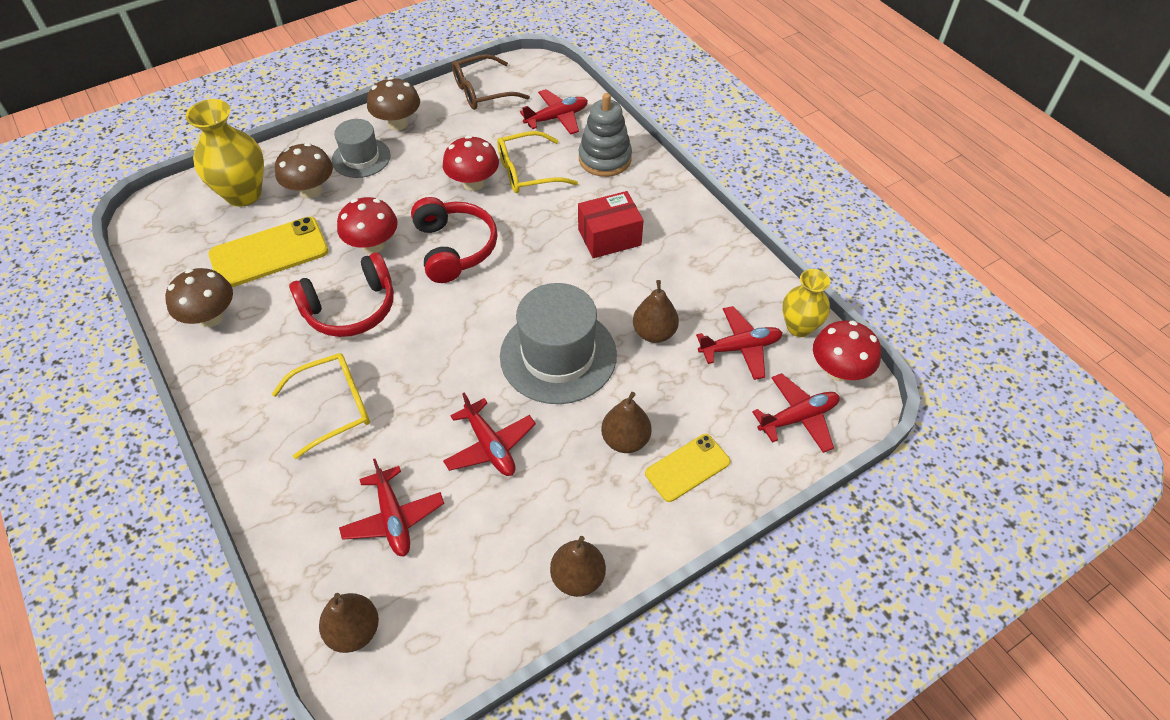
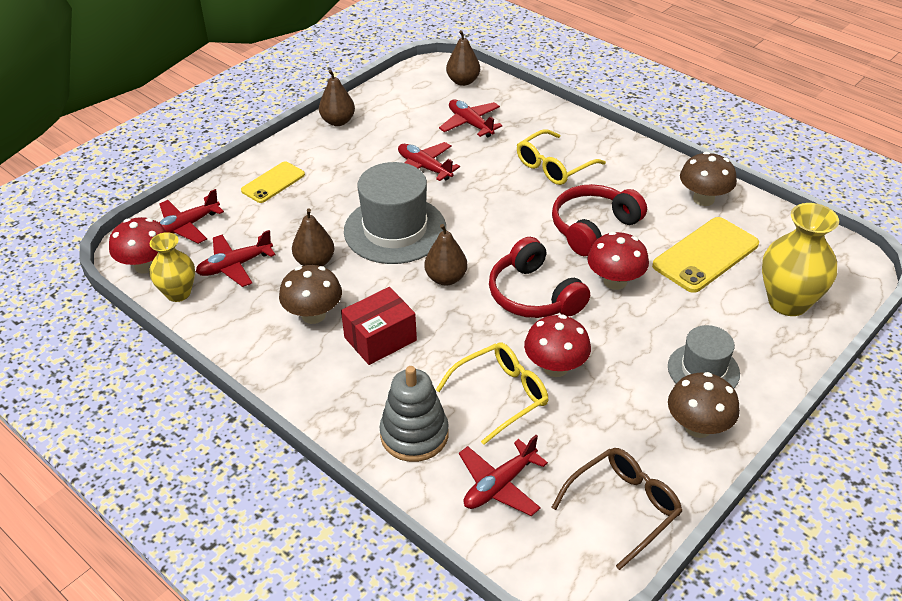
camera: 165 degrees right, 10 degrees down
(311, 190) = (723, 321): brown mushroom -> brown mushroom (313, 315)
(625, 440) = (323, 189): brown pear -> brown pear (446, 278)

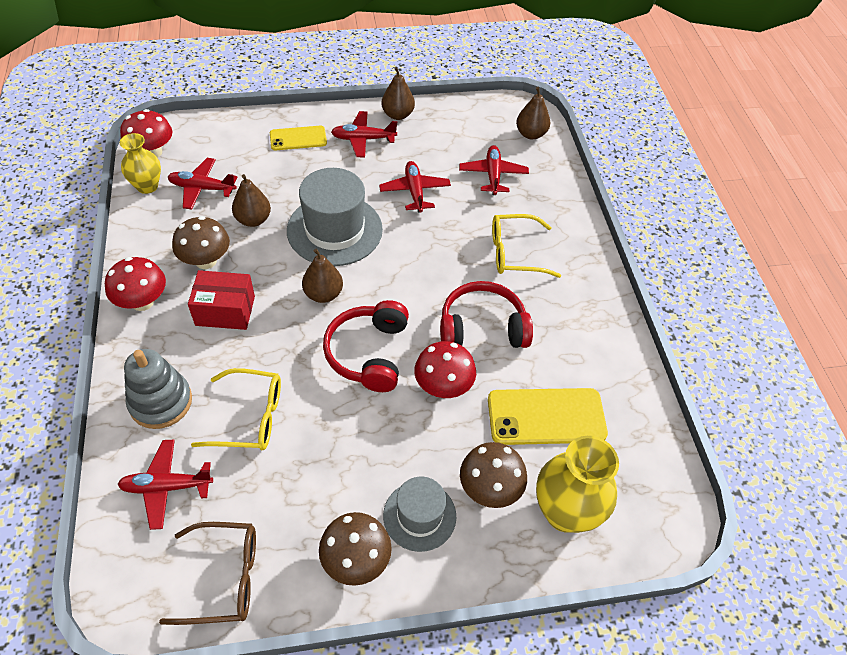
camera: 35 degrees right, 10 degrees up
(186, 227) = (207, 138): red plane -> red plane (363, 139)
(555, 367) = (313, 425): red mushroom -> red mushroom (142, 302)
(703, 199) = (607, 365): brown mushroom -> brown mushroom (489, 489)

